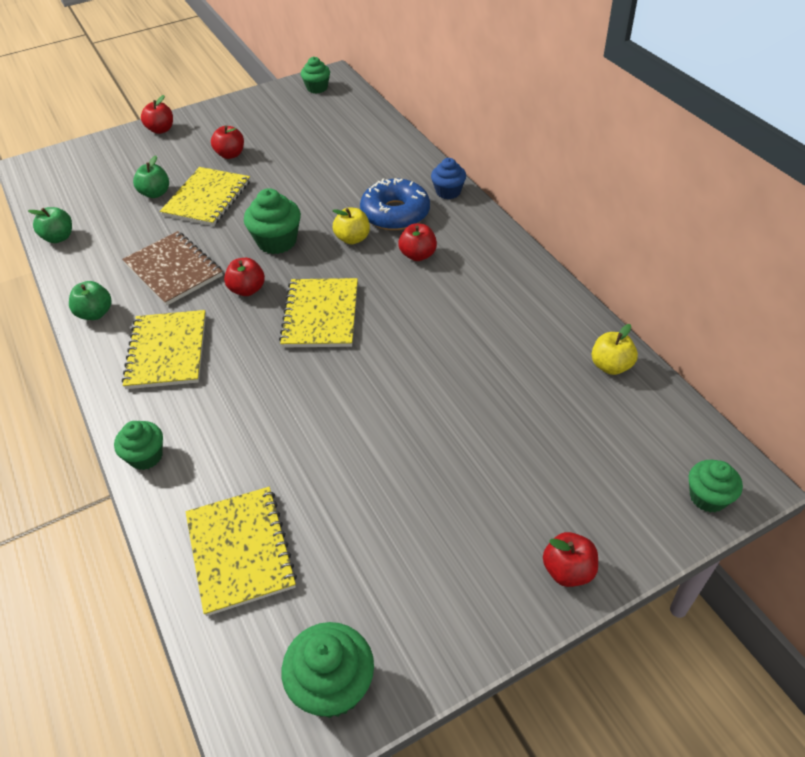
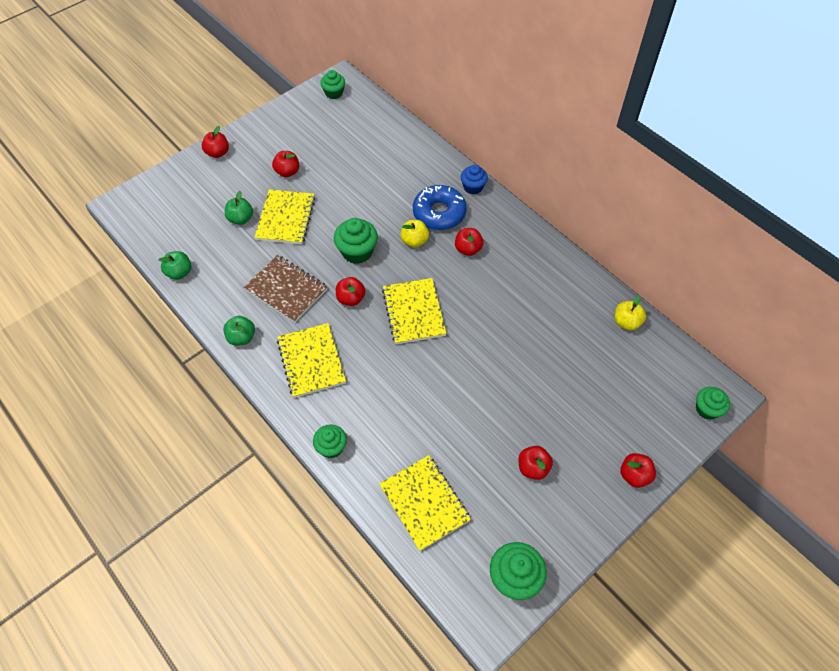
camera: 15 degrees left, 10 degrees up
(415, 532) = (533, 468): none -> red apple

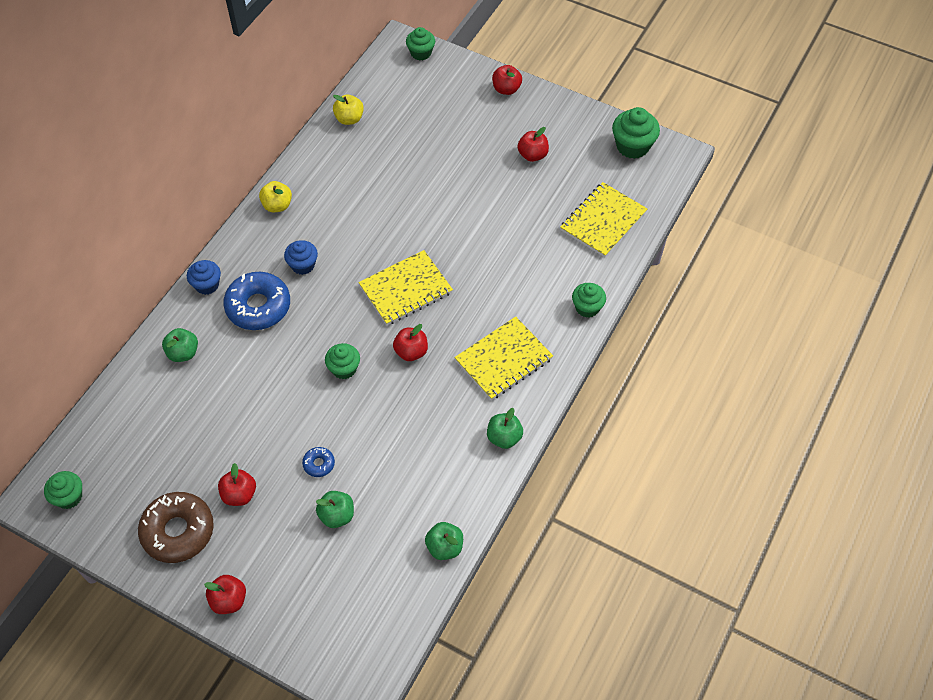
camera: 110 degrees left, 0 degrees up
(279, 138) = (178, 531): none -> brown donut
(285, 218) = (319, 464): yellow notebook -> blue donut
(286, 289) = (423, 420): brown notebook -> none
(357, 252) = (344, 368): green cupcake -> green cupcake, size x0.66
(414, 241) = (308, 318): yellow apple -> yellow apple (277, 205)
(417, 163) = (183, 353): none -> green apple
(468, 249) = (303, 265): red apple -> blue cupcake

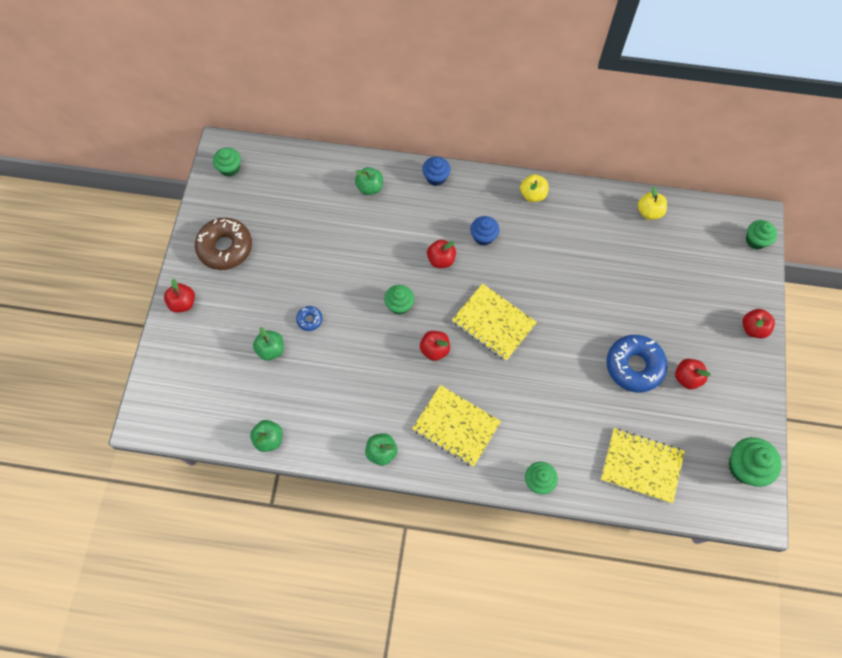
camera: 70 degrees right, 10 degrees up
(239, 494) = (266, 275): red apple -> red apple (441, 259)
(258, 306) = (431, 221): blue donut -> blue donut (634, 366)

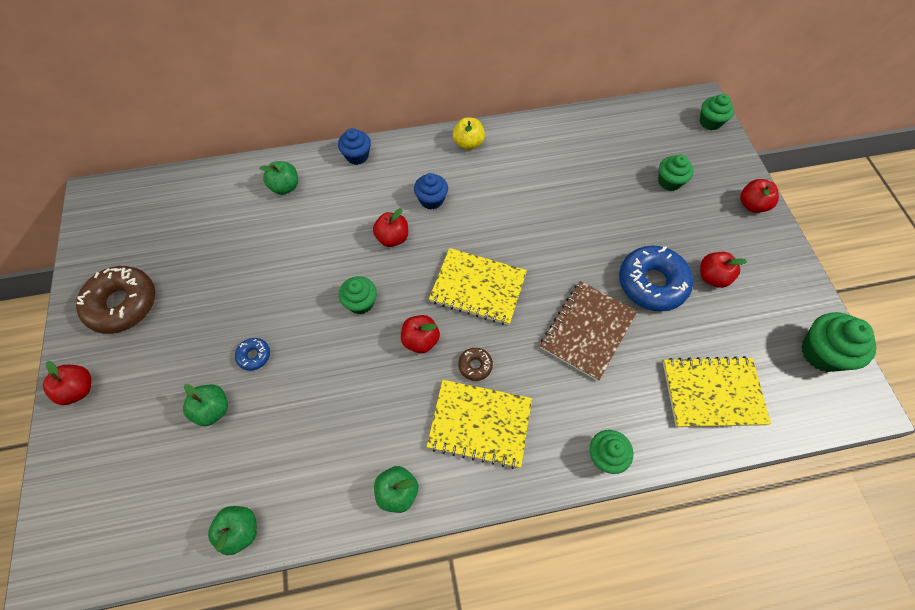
camera: 20 degrees left, 5 degrees down
(230, 168) = (109, 214): green cupcake -> green cupcake (669, 181)
(468, 383) = (475, 365): none -> brown donut
(565, 386) = (587, 330): none -> brown notebook
(649, 212) = (594, 126): yellow apple -> none

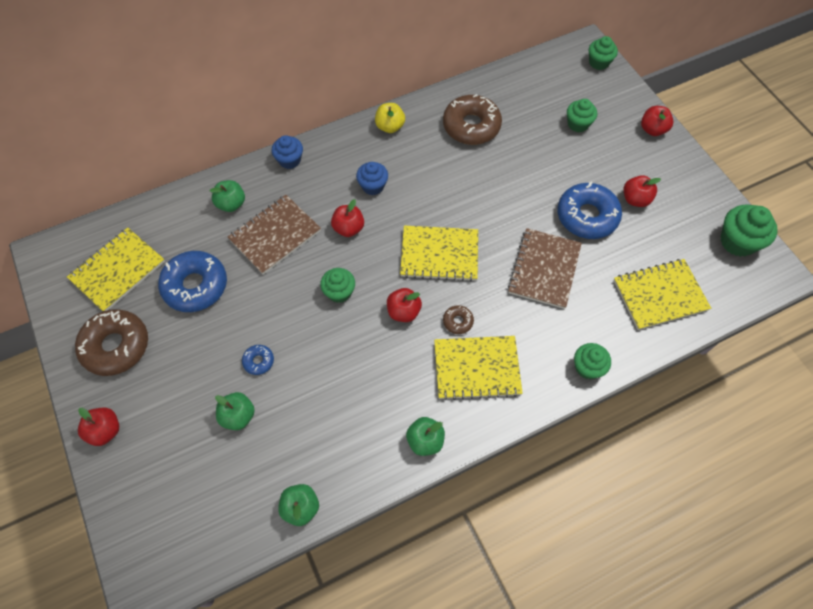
camera: 15 degrees left, 0 degrees up
(153, 228) = (118, 270): none -> yellow notebook
(221, 261) = (195, 286): none -> blue donut
(316, 228) = (275, 235): none -> brown notebook
(553, 160) = (471, 126): none -> brown donut

